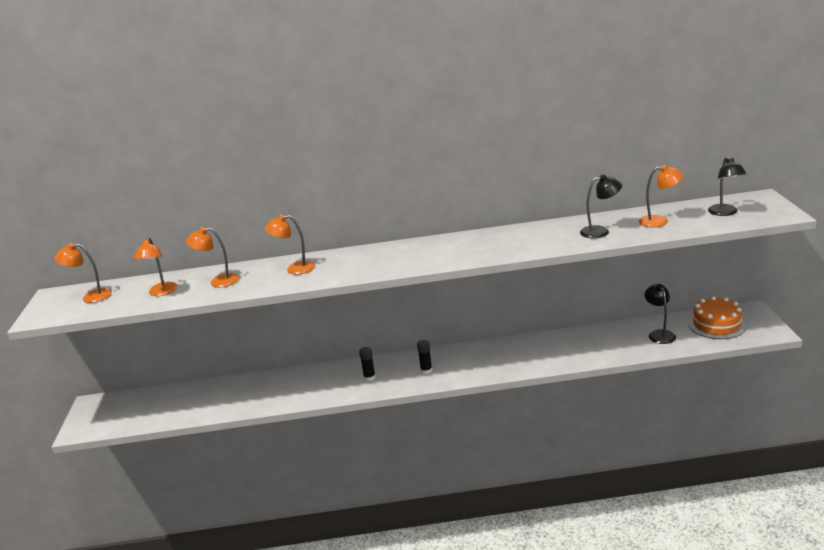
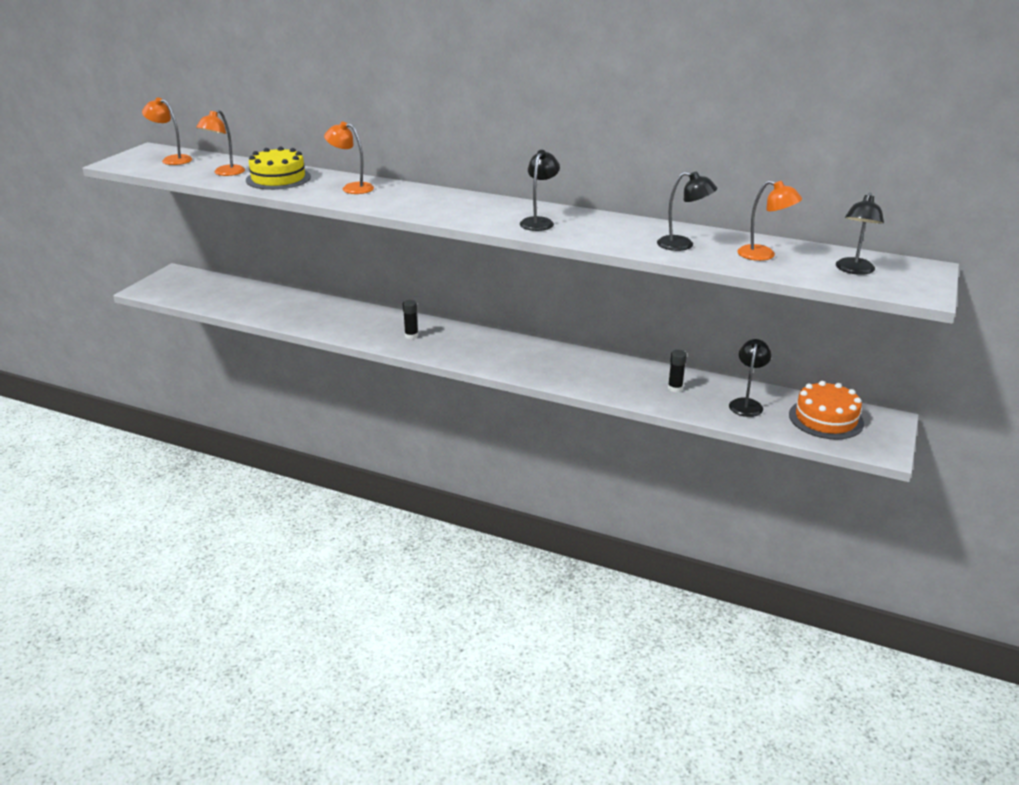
camera: 25 degrees right, 5 degrees up
(218, 282) = (278, 178): orange lamp -> yellow cake
(426, 370) = (468, 349): black glue stick -> black glue stick (675, 388)
(480, 248) = (539, 222): none -> black lamp

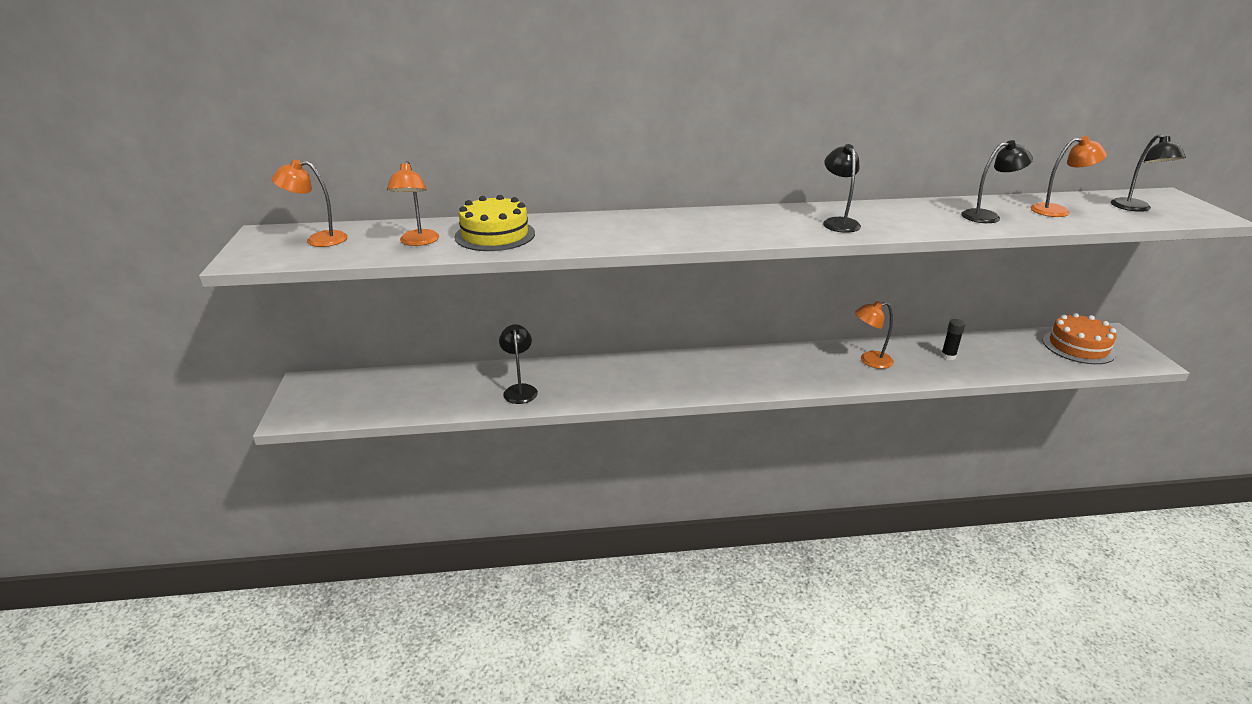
camera: 30 degrees left, 0 degrees up
(352, 188) = (596, 228): orange lamp -> orange lamp (869, 361)
(411, 336) = (667, 377): black glue stick -> none
(746, 404) = (1014, 352): black lamp -> black lamp (520, 390)

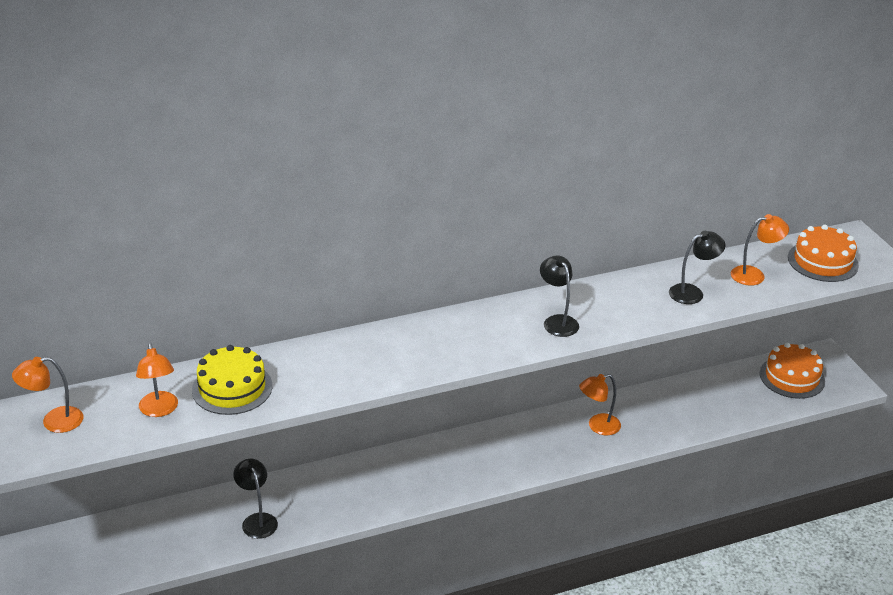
camera: 15 degrees left, 5 degrees up
(948, 356) = (672, 408): black glue stick -> none
(1135, 208) = (822, 261): black lamp -> orange cake

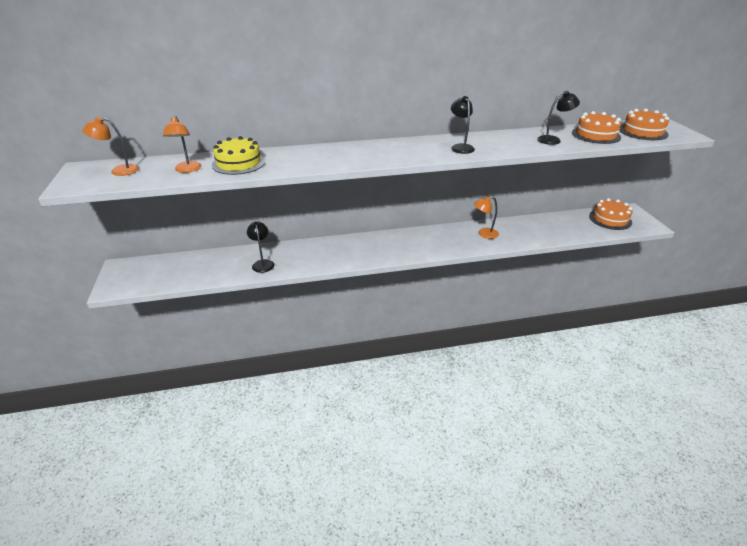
camera: 10 degrees right, 0 degrees up
(754, 275) = (596, 135): orange lamp -> orange cake

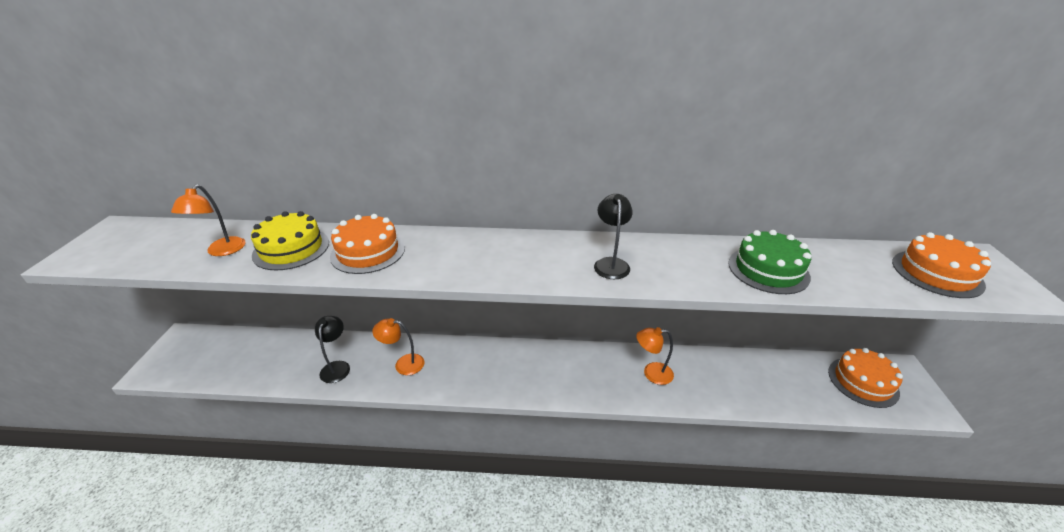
camera: 15 degrees right, 0 degrees up
(119, 171) = (147, 240): orange lamp -> orange lamp (403, 364)
(553, 140) = (768, 270): black lamp -> green cake
(596, 135) = (847, 269): orange cake -> orange cake (368, 252)

